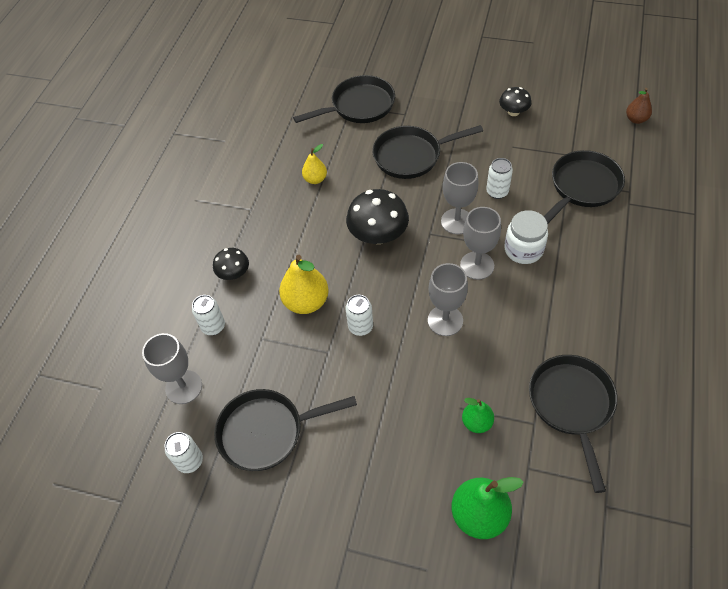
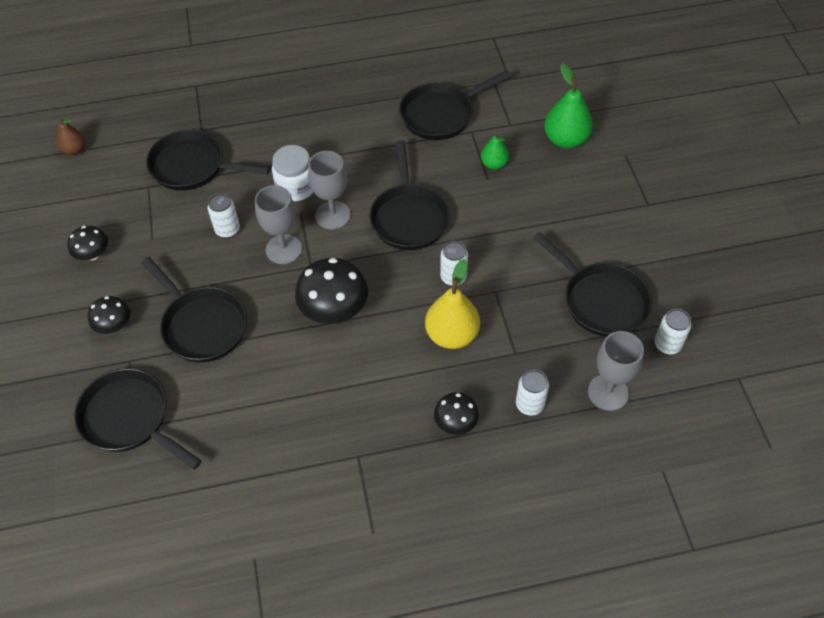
camera: 120 degrees left, 0 degrees up
(315, 179) = (279, 408): yellow pear -> none
(440, 112) = (114, 325): none -> black mushroom
(445, 320) = (409, 217): grey goblet -> black pan

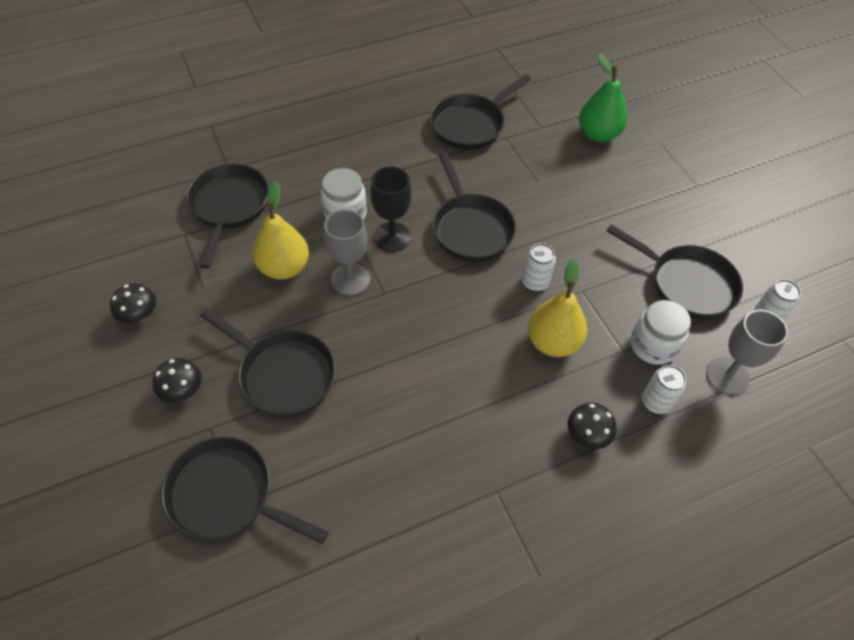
camera: 15 degrees left, 0 degrees up
(74, 150) = (93, 206): brown pear -> none
(193, 166) = (229, 207): black pan -> black pan turned 90 degrees clockwise
(227, 230) = (284, 267): white can -> yellow pear
(333, 215) = (392, 237): grey goblet -> black goblet
(334, 309) = (422, 334): black mushroom -> none
(494, 164) = (538, 165): green pear -> none
(546, 353) = (653, 345): none -> white jar

